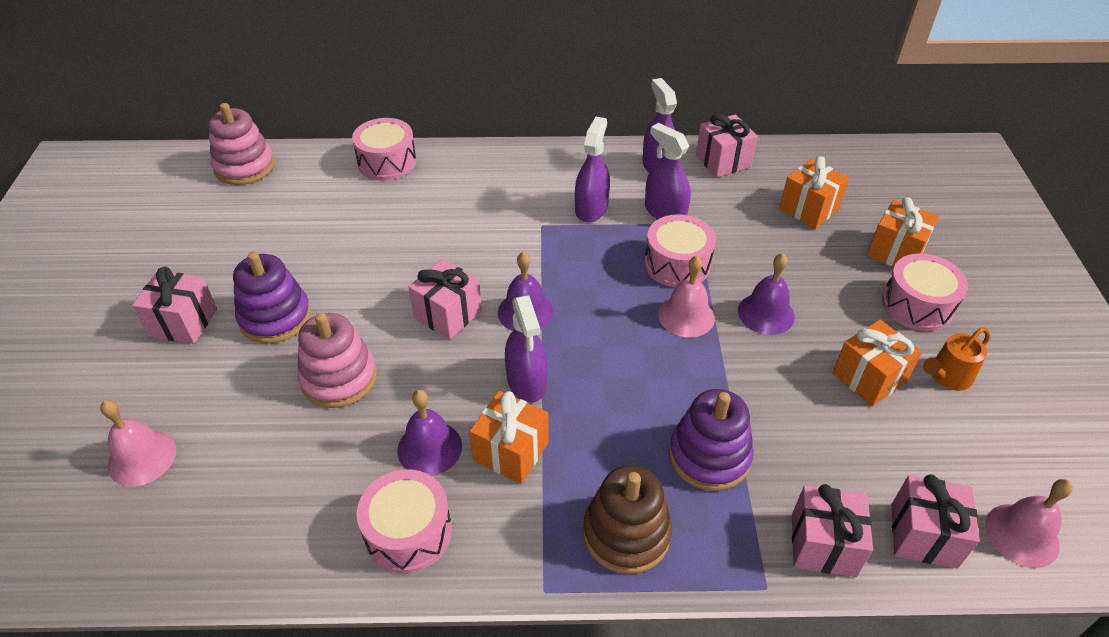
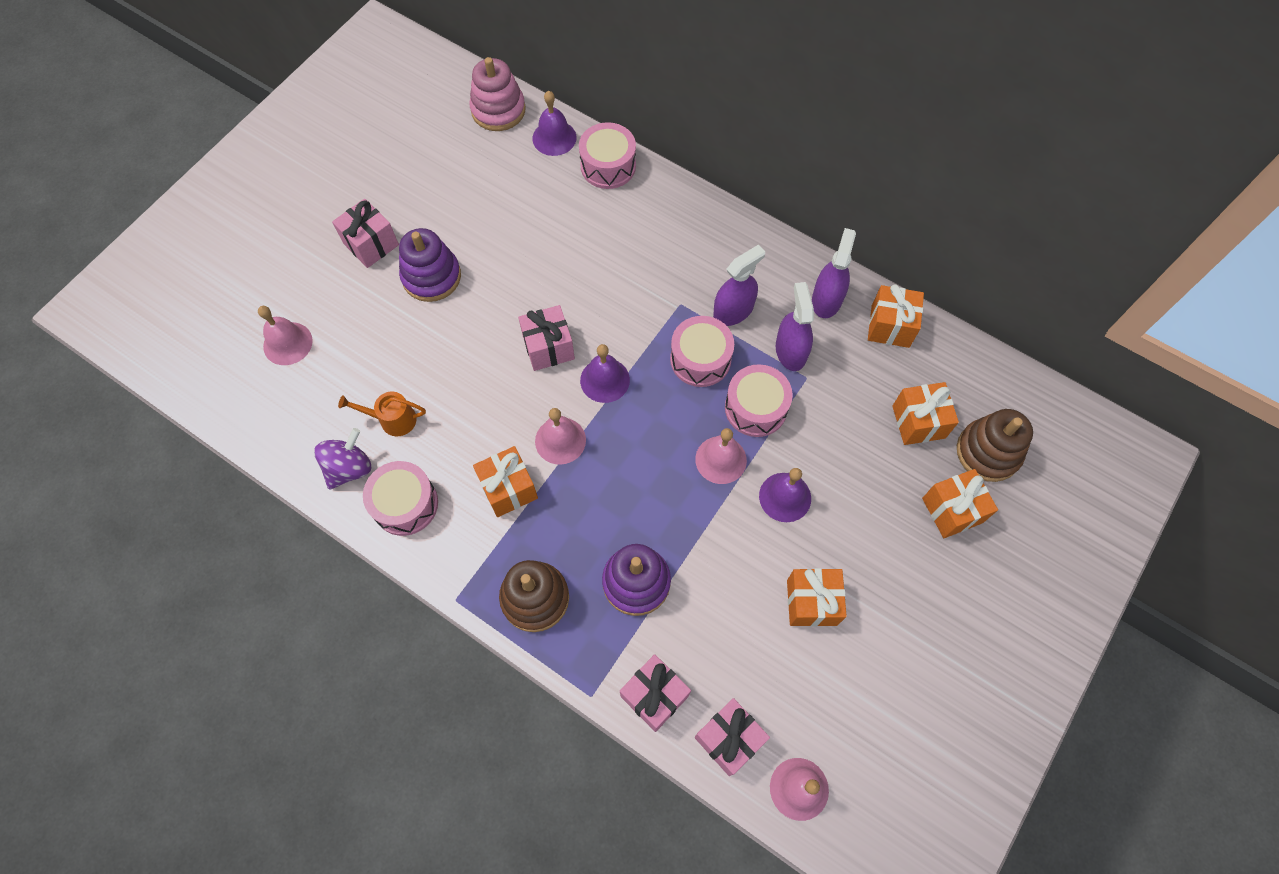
camera: 35 degrees right, 20 degrees up
(312, 536) = (349, 468): none -> purple spinning top
(339, 378) = (440, 357): pink stacking toy -> none
(429, 448) = (459, 451): purple bell -> purple bell (554, 138)
(526, 381) = (560, 440): purple spray bottle -> pink bell
(723, 161) = (890, 326): pink gift -> orange gift
(876, 202) = (988, 452): none -> brown stacking toy
(917, 305) = (917, 569): pink drum -> pink drum (700, 359)
(947, 376) = (875, 643): orange watering can -> orange watering can (393, 419)

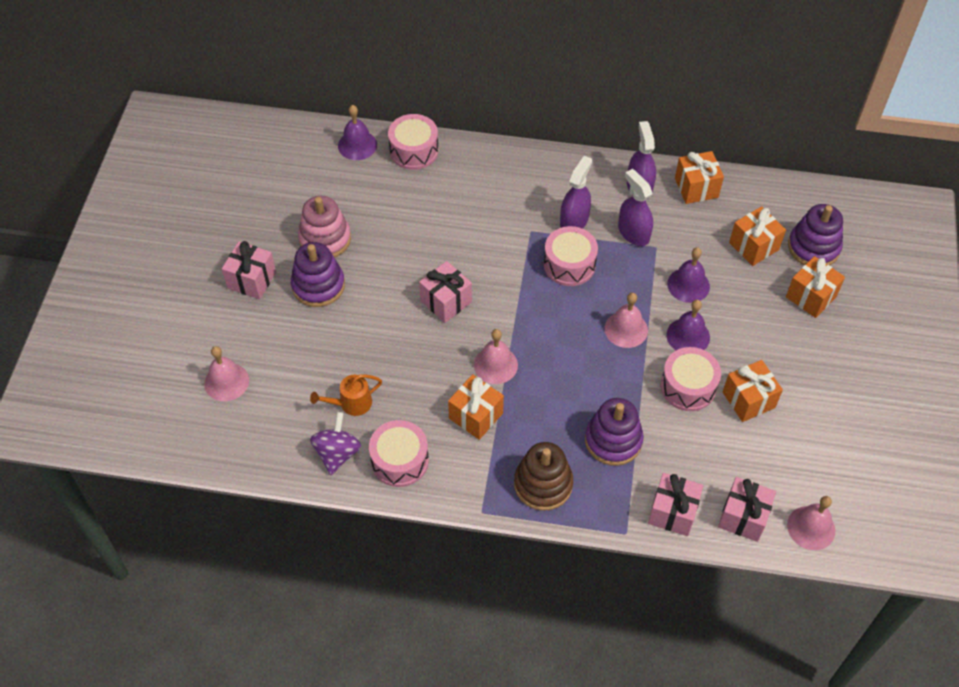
camera: 25 degrees left, 10 degrees down
(498, 110) = (298, 140): pink stacking toy -> pink stacking toy (325, 239)
(605, 380) = (504, 308): purple bell -> purple bell (688, 285)
(756, 408) = (631, 283): pink drum -> pink drum (688, 387)
(988, 452) = (813, 247): brown stacking toy -> purple stacking toy

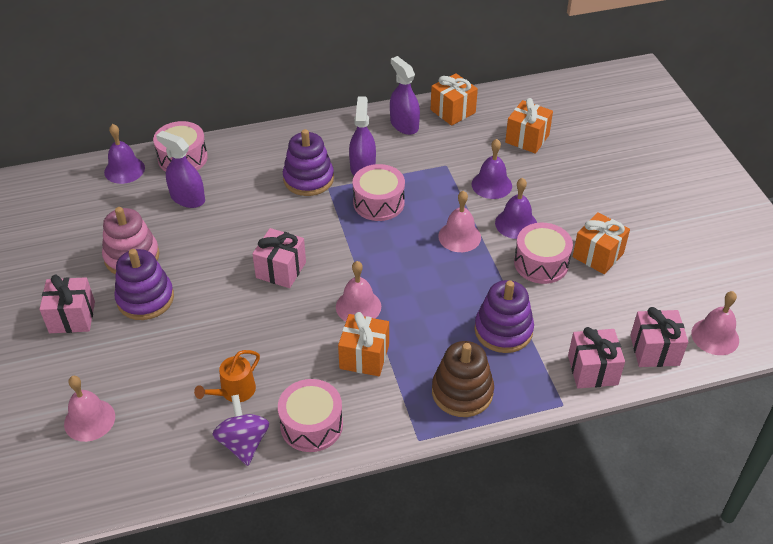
camera: 25 degrees left, 10 degrees down
(633, 233) = (420, 160): purple spray bottle -> purple spray bottle (187, 198)
(811, 297) = (597, 160): orange gift -> none
(813, 247) = (575, 124): purple stacking toy -> purple stacking toy (308, 179)

